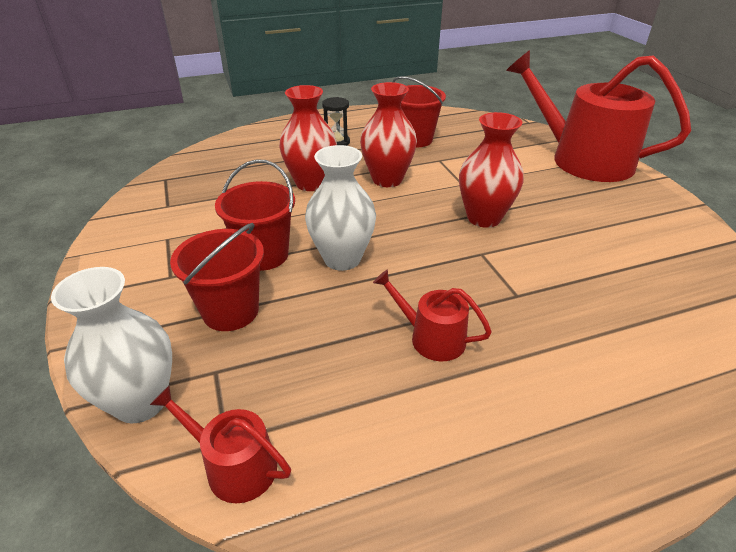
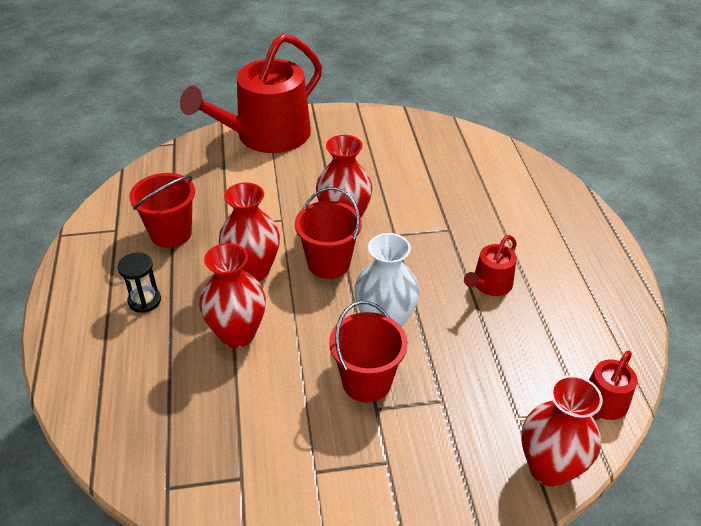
camera: 80 degrees left, 5 degrees up
(141, 402) = (549, 468): white vase -> red vase
(230, 311) = (447, 408): red bucket -> red bucket (329, 263)

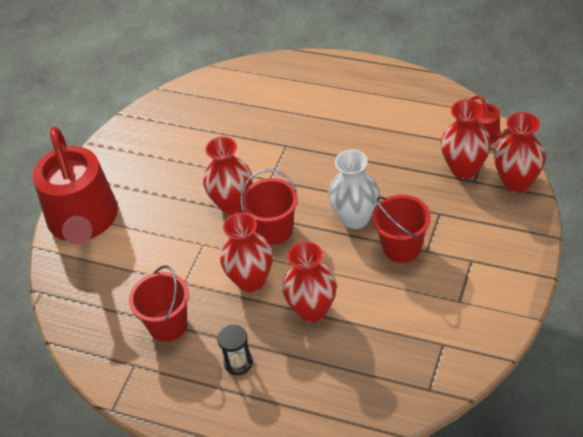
camera: 55 degrees left, 5 degrees up
(489, 284) = (355, 146): red watering can -> none
(530, 400) = (464, 169): none -> red vase

